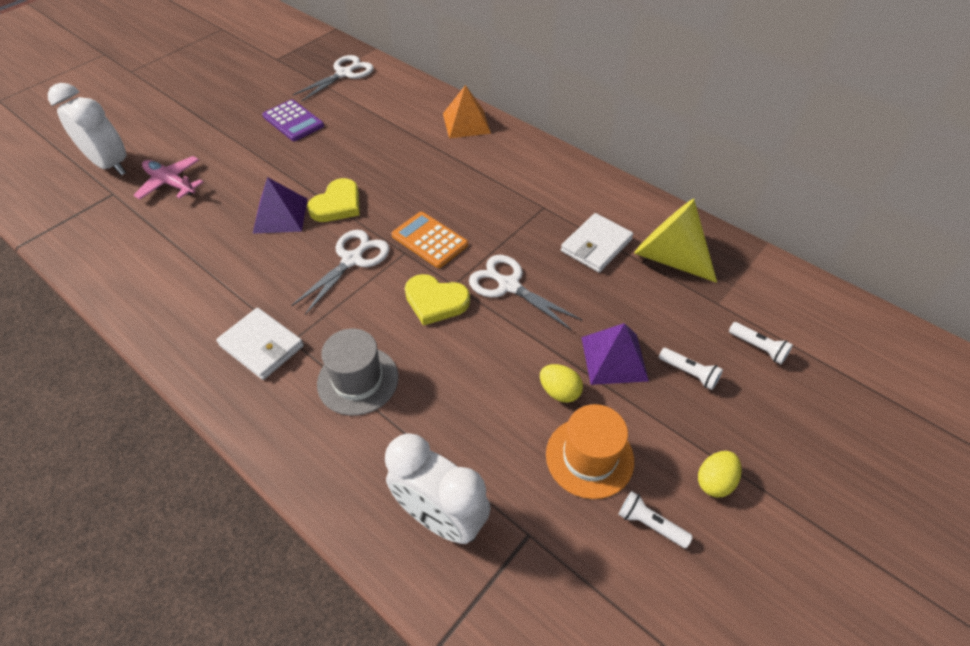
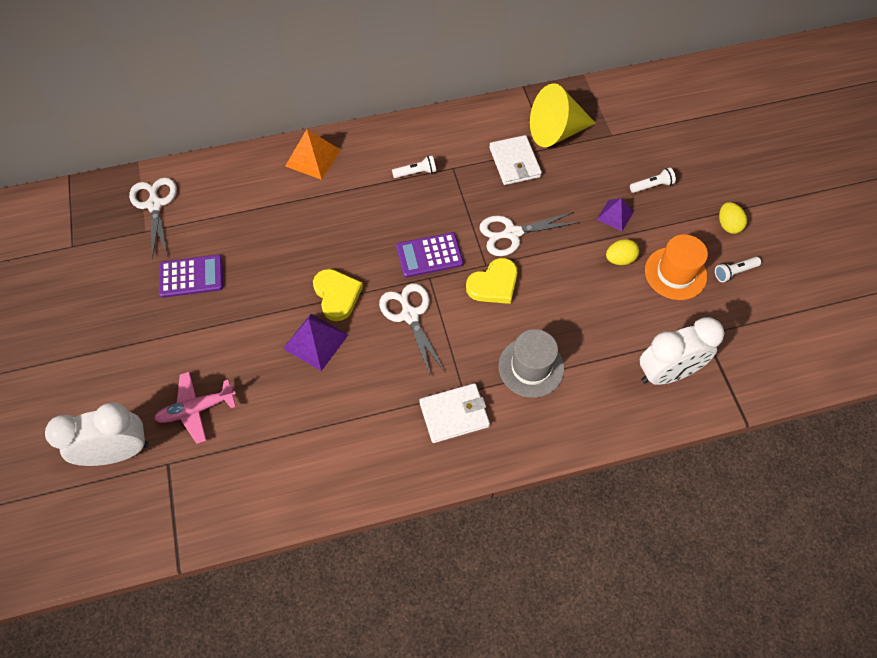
camera: 55 degrees left, 10 degrees up
(429, 240) = (429, 255): orange calculator -> purple calculator
(614, 358) = (615, 215): purple pyramid -> purple pyramid, size x0.65
(758, 347) = (658, 140): white flashlight -> white flashlight (416, 173)

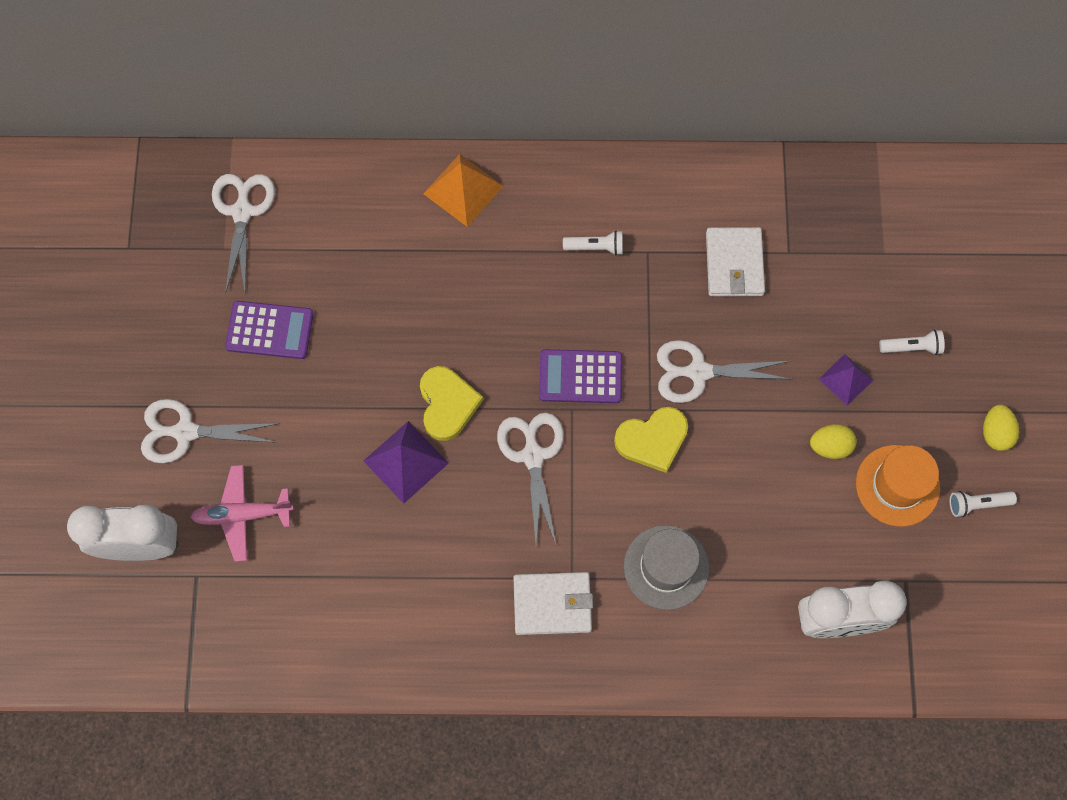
camera: 15 degrees right, 10 degrees up
(139, 361) = (185, 432): none -> white scissors
(556, 132) = (806, 229): yellow cone -> none

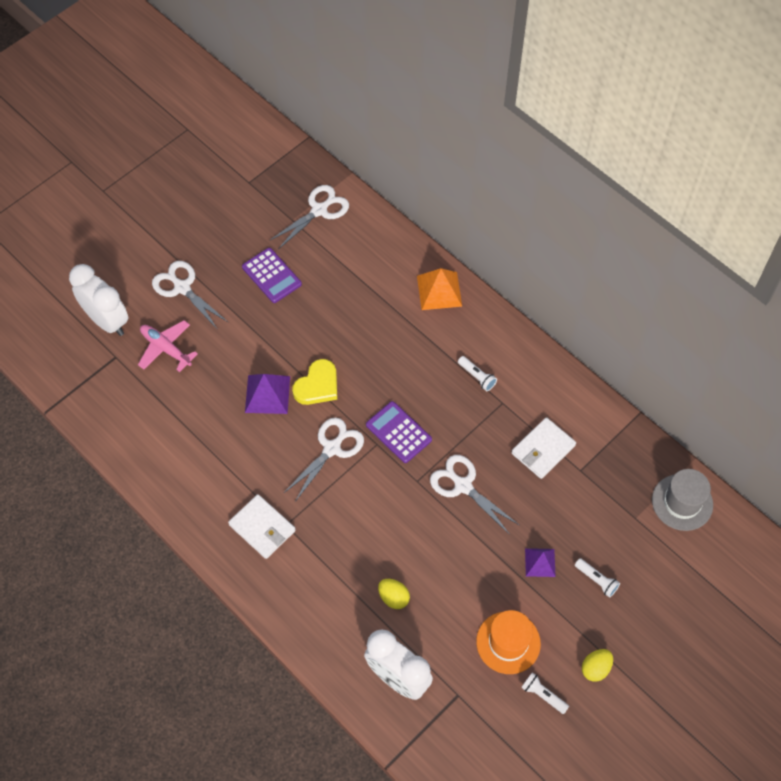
camera: 45 degrees right, 10 degrees down
(652, 440) = (401, 497): yellow heart -> none
(666, 567) = (338, 565): grey hat -> grey hat (682, 502)
(830, 446) = (493, 588): yellow egg -> yellow egg (393, 597)

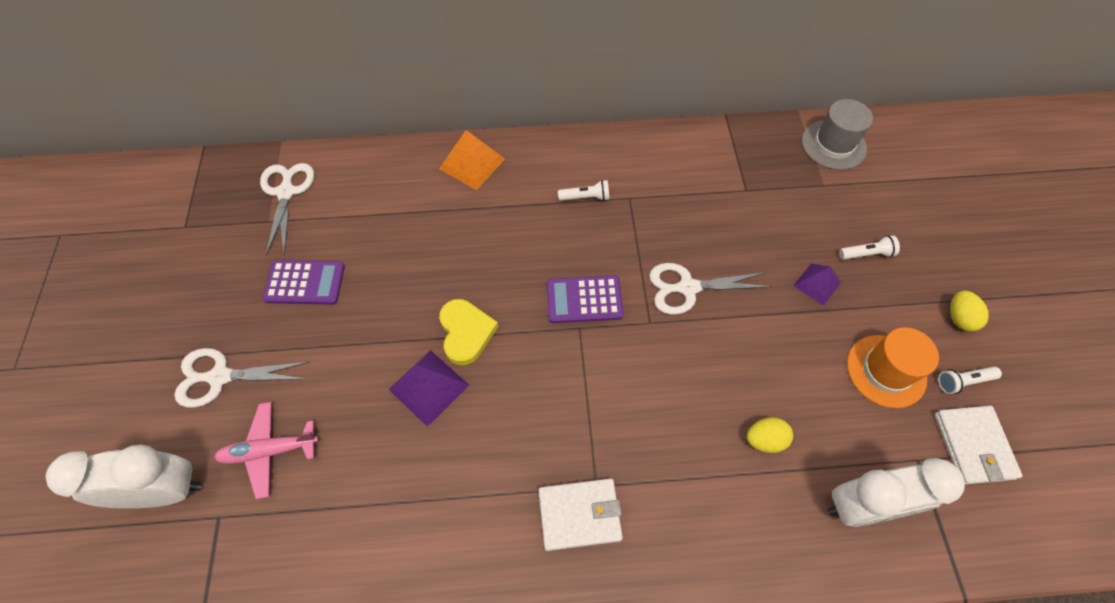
camera: 50 degrees left, 0 degrees up
(332, 448) = (547, 371): white scissors -> none
(543, 449) = (703, 201): white wallet -> white wallet (973, 445)

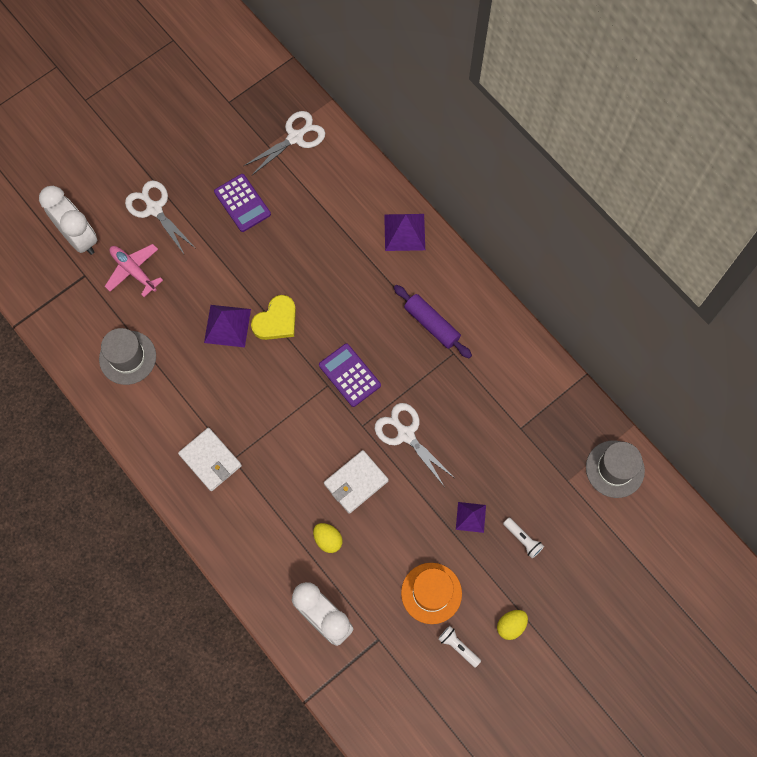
camera: 55 degrees right, 10 degrees up
(370, 533) = (127, 357): none -> grey hat
(472, 163) = (404, 232): orange pyramid -> purple pyramid
(585, 197) = (431, 324): white flashlight -> purple rolling pin
(973, 445) = (412, 670): white wallet -> white wallet (356, 482)

